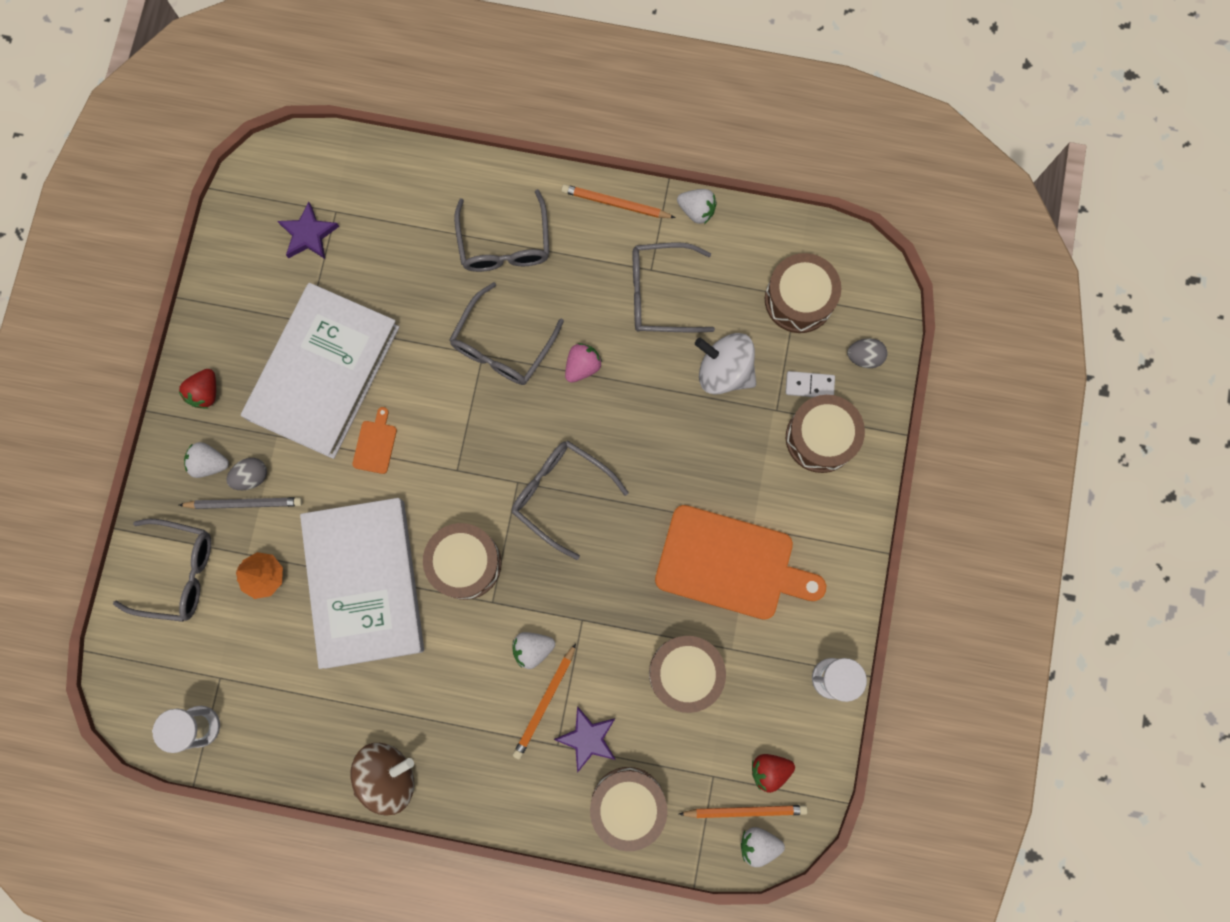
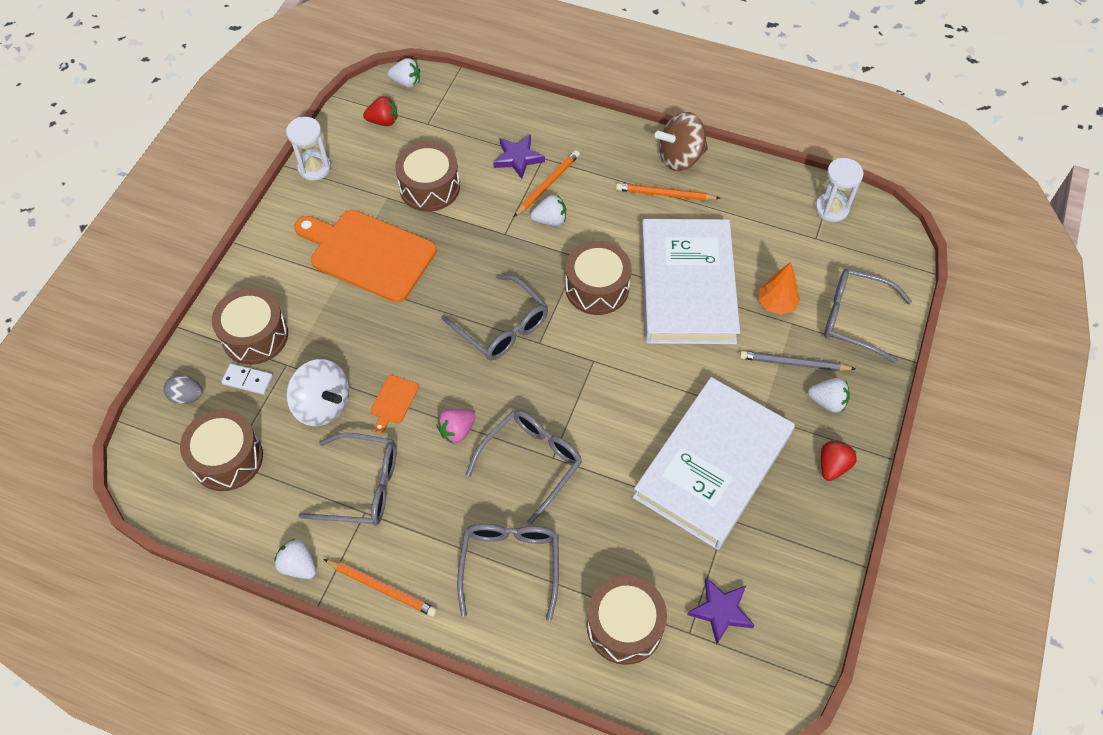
camera: 170 degrees left, 20 degrees down
(251, 476) = (787, 384): grey egg -> none
(375, 444) = (667, 394): orange cutting board -> orange cutting board (393, 401)
(628, 805) = (497, 116): brown drum -> brown drum (624, 626)
(745, 811) = (410, 101): orange pencil -> orange pencil (665, 194)

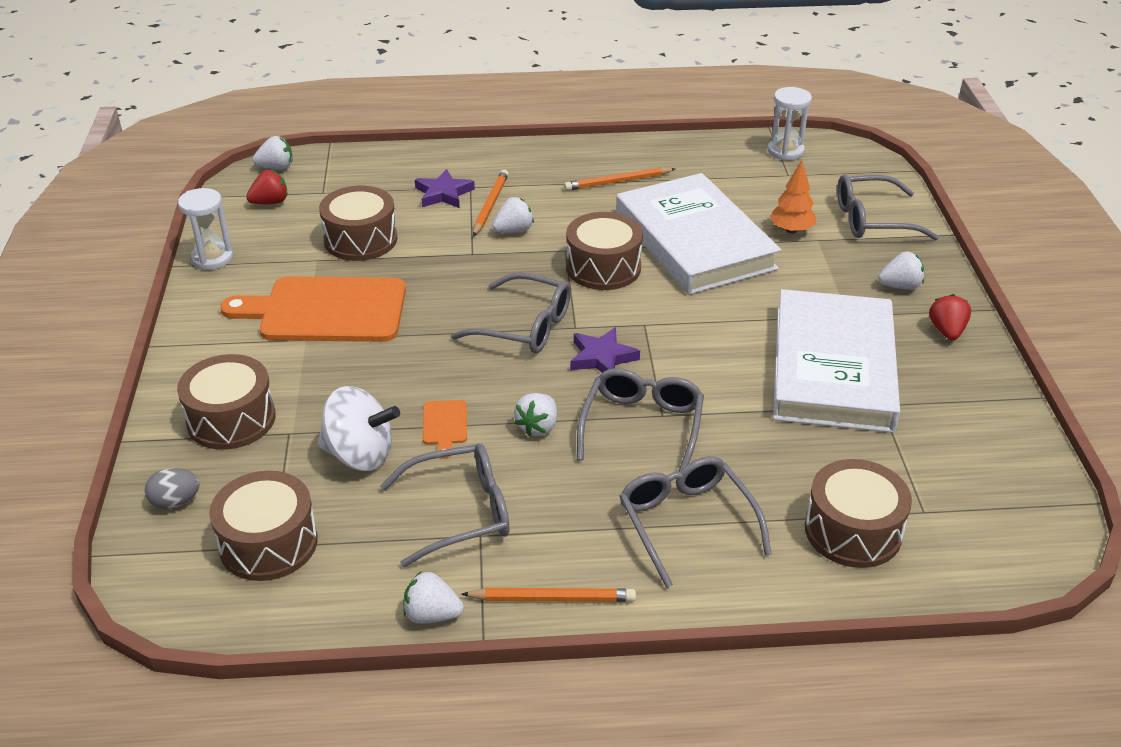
camera: 25 degrees left, 20 degrees down
(247, 380) = (248, 462): white domino -> none
(457, 431) = (538, 427): pink strawberry -> white strawberry
(680, 158) = (611, 152): brown spinning top -> none
(721, 611) = (939, 482): purple star -> purple star (602, 357)
(794, 363) = (845, 267): grey pencil -> none

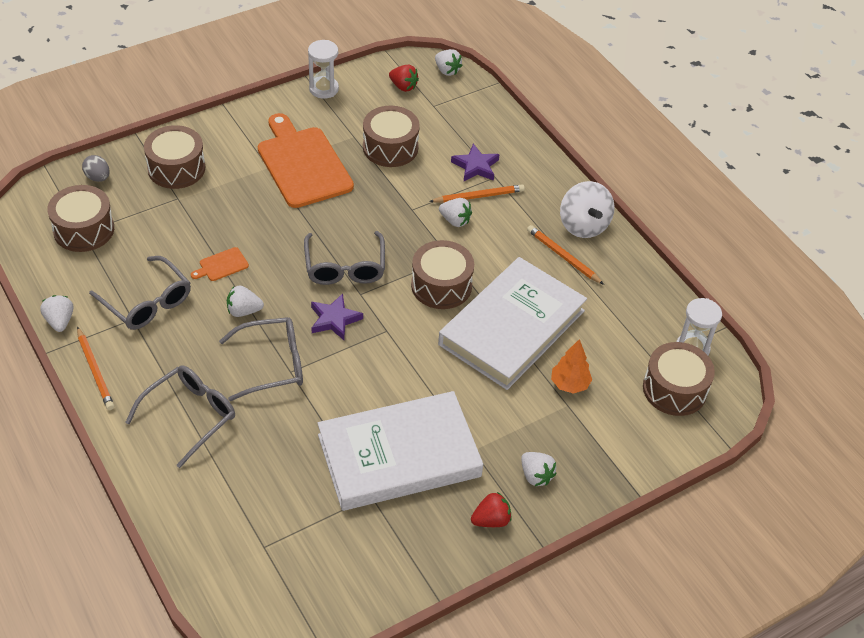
camera: 60 degrees right, 10 degrees up
(360, 455) = (174, 237): white spinning top -> white spinning top (583, 225)
(853, 531) = (224, 509): brown drum -> brown drum (674, 389)
(872, 220) = (624, 435): grey glasses -> none

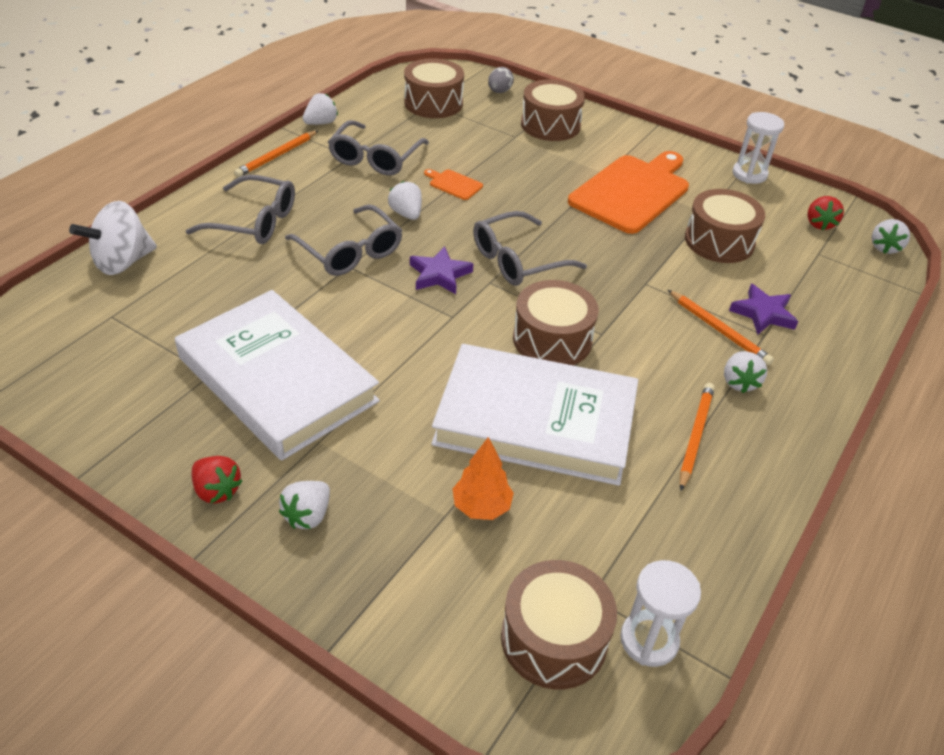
camera: 65 degrees right, 5 degrees down
(455, 221) = (661, 321): white strawberry -> white strawberry (739, 382)
(583, 225) = (768, 441): white spinning top -> white spinning top (122, 262)

